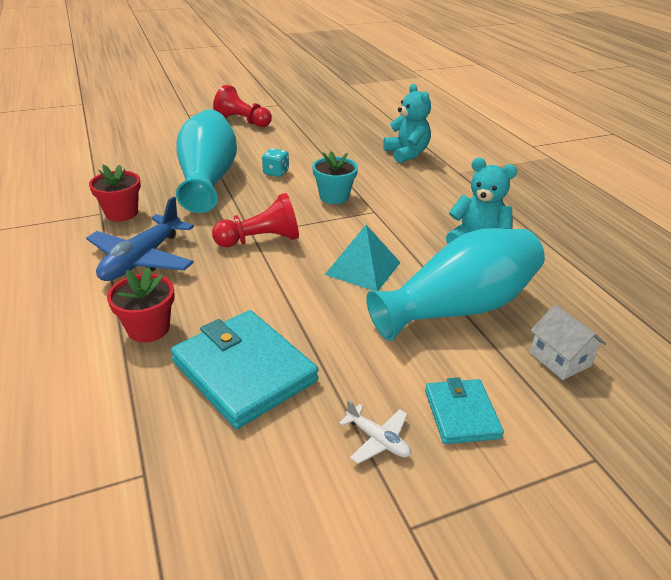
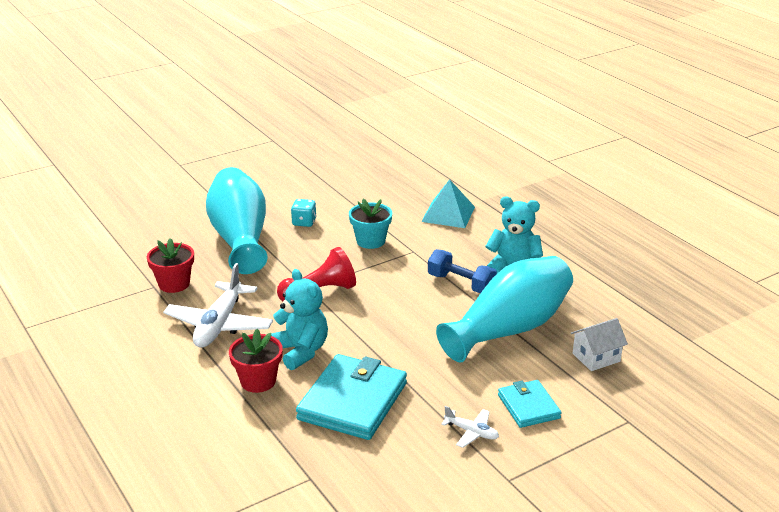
camera: 10 degrees left, 5 degrees down
(142, 259) = (219, 325): blue plane -> white plane
(243, 121) = (243, 166): red pawn -> none
(244, 371) = (353, 401): turquoise wallet -> turquoise wallet turned 75 degrees clockwise
(363, 268) = (420, 306): turquoise pyramid -> turquoise pyramid (448, 214)
(406, 154) = (426, 185): turquoise teddy bear -> turquoise teddy bear (300, 351)
(415, 250) = (461, 284): none -> blue dumbbell
(560, 359) = (596, 357): white house -> white house turned 75 degrees counterclockwise

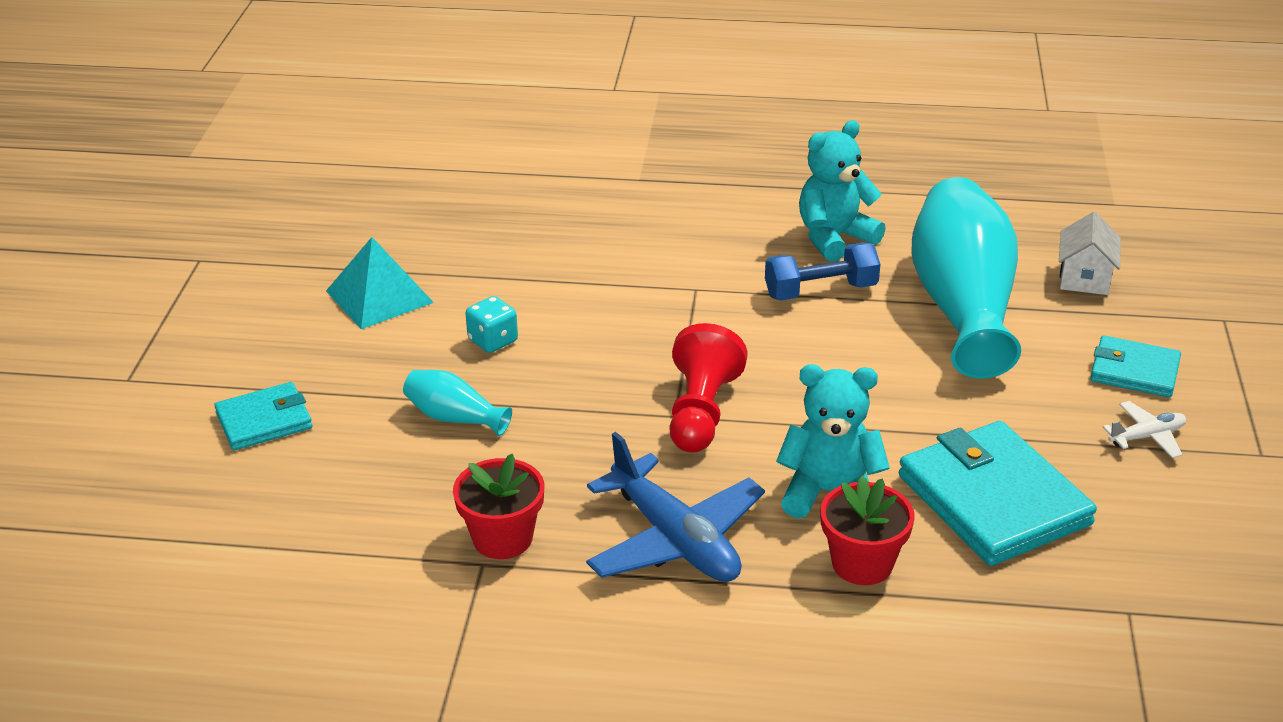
camera: 50 degrees left, 5 degrees up
(188, 201) = (264, 421): none -> turquoise wallet
(219, 325) = (675, 539): white plane -> blue plane
(240, 238) = (454, 418): turquoise vase -> turquoise vase, size x0.44
(370, 241) = (623, 309): turquoise flower pot -> none
(448, 214) = (639, 219): turquoise pyramid -> turquoise pyramid (379, 296)

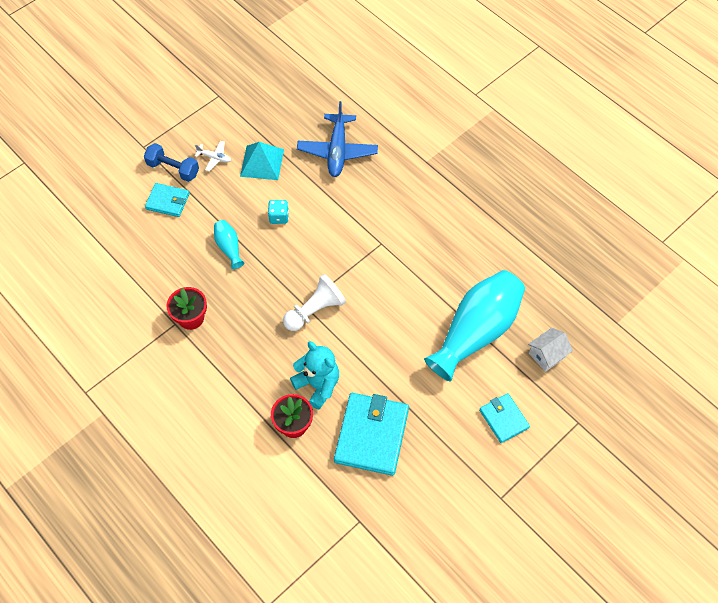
camera: 40 degrees right, 25 degrees up
(675, 539) = (244, 363): blue plane -> blue plane (337, 151)
(701, 412) = (315, 310): red pawn -> white pawn
(820, 291) = (428, 281): blue dumbbell -> blue dumbbell (173, 169)
(834, 238) = (468, 255): turquoise teddy bear -> none
(1147, 437) = (466, 453): white plane -> white plane (214, 158)

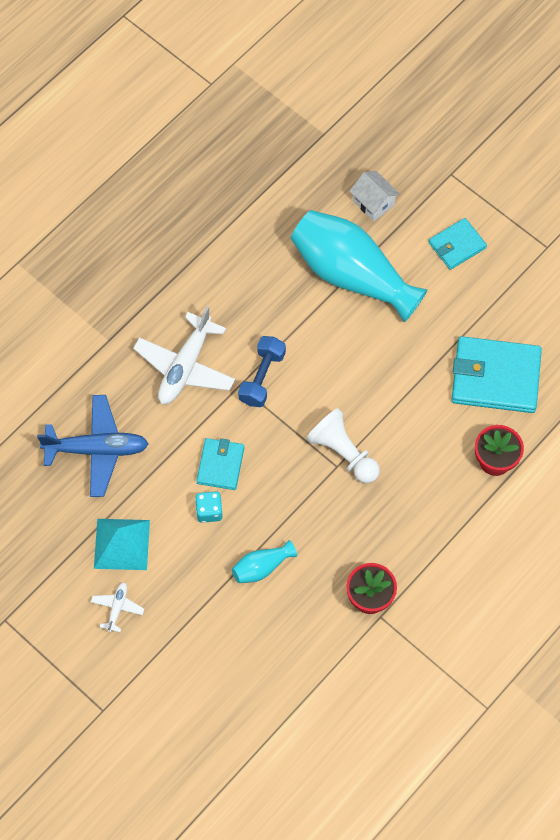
camera: 95 degrees left, 5 degrees up
(167, 201) = (194, 659): turquoise wallet -> turquoise wallet (220, 465)
(173, 169) = (139, 661): blue dumbbell -> blue dumbbell (262, 377)
(318, 385) = (441, 440): turquoise teddy bear -> none
(400, 209) = (185, 366): none -> white plane

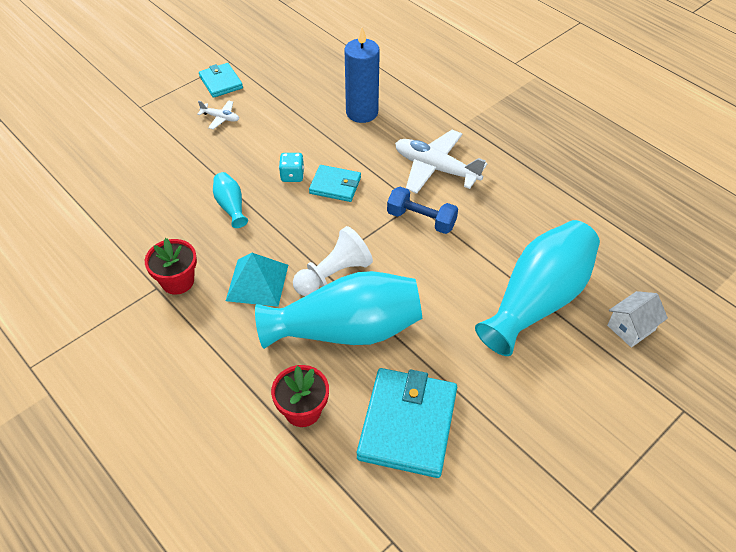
camera: 95 degrees right, 15 degrees down
(97, 449) = (362, 112): blue plane -> blue candle
(122, 544) = (275, 123): turquoise pyramid -> turquoise pyramid (257, 282)
(407, 434) = (346, 330): none -> turquoise vase
(457, 245) = (584, 405): turquoise wallet -> turquoise wallet (221, 82)

